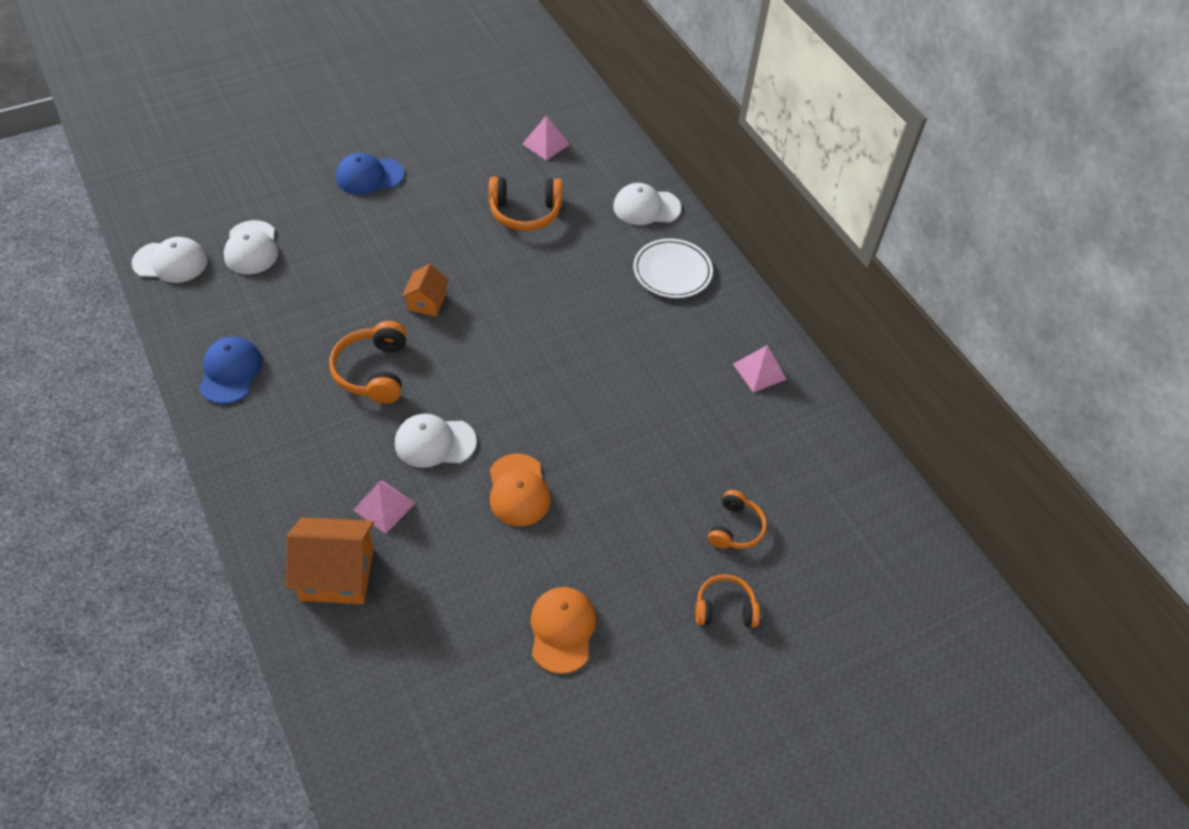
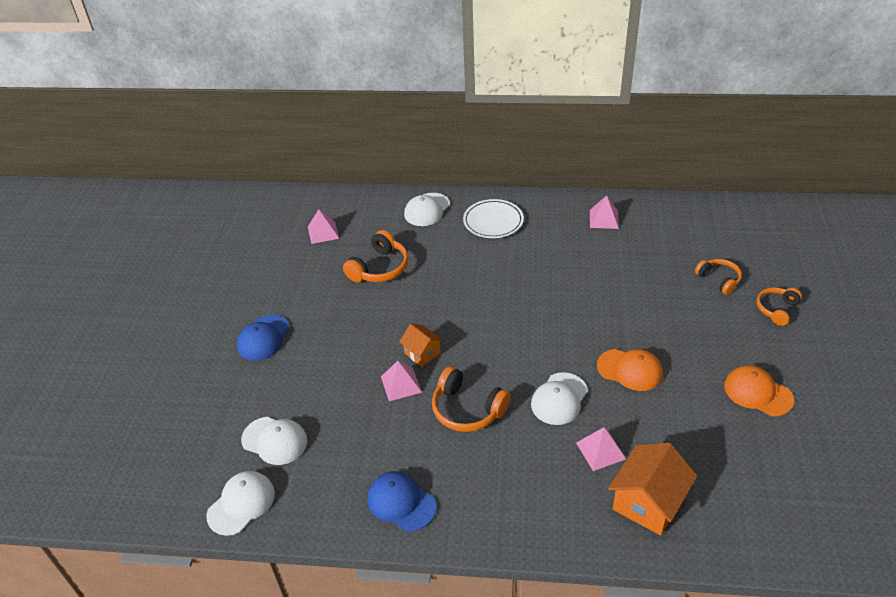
camera: 50 degrees left, 10 degrees down
(375, 304) = (401, 384): none -> pink pyramid

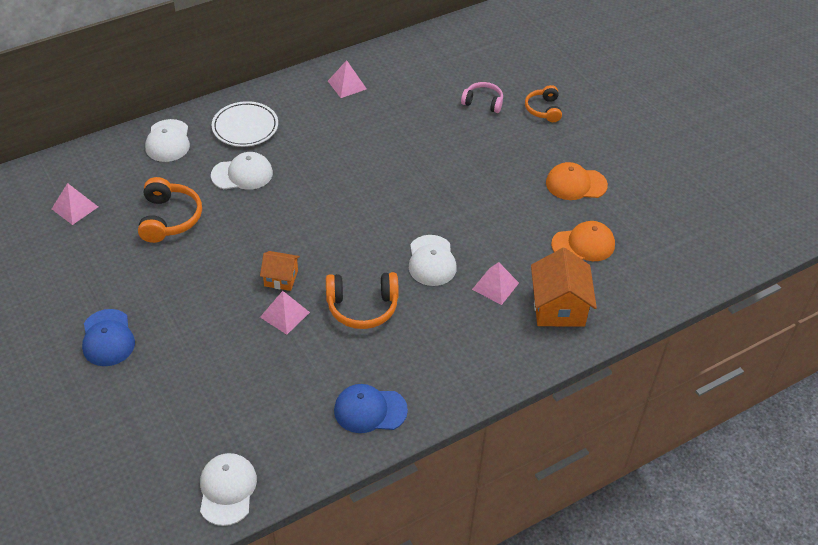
camera: 40 degrees left, 5 degrees up
(274, 440) = (208, 422): white cap -> white cap (242, 174)
(630, 370) = (469, 210): orange cap -> orange cap (583, 244)
(719, 280) = (483, 102): orange headphones -> pink headphones

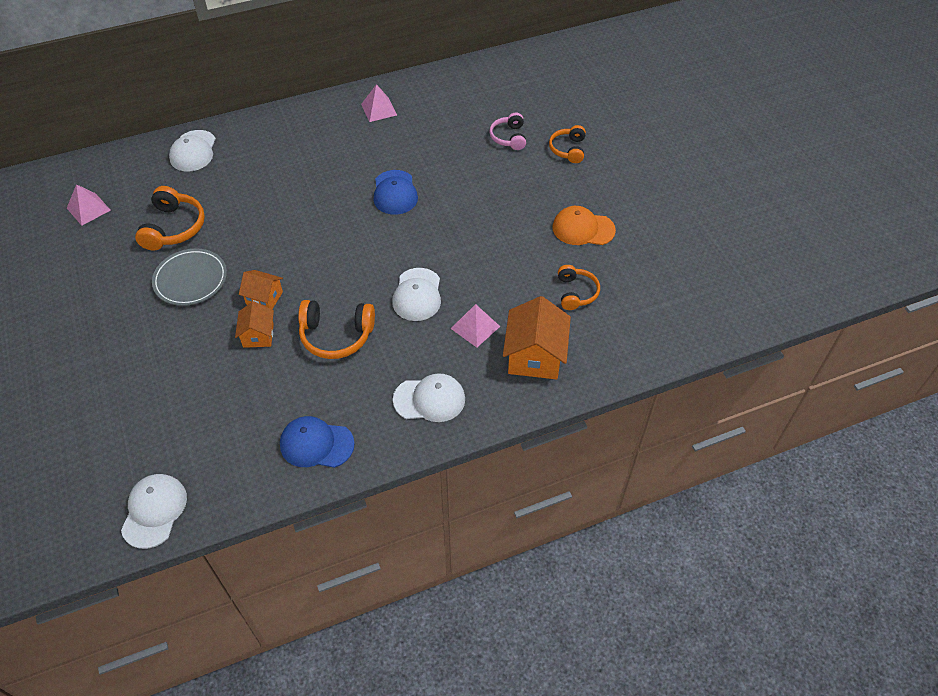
camera: 10 degrees right, 5 degrees up
(108, 338) = (83, 341): blue cap -> blue cap (395, 193)
(201, 267) = (190, 280): none -> grey plate
(242, 174) = (255, 190): white cap -> white cap (429, 399)
(245, 127) = (270, 143): white plate -> none
(284, 314) = (258, 335): pink pyramid -> orange house
(483, 102) = (509, 137): pink headphones -> pink headphones turned 120 degrees counterclockwise
(583, 244) = (576, 293): orange cap -> orange headphones

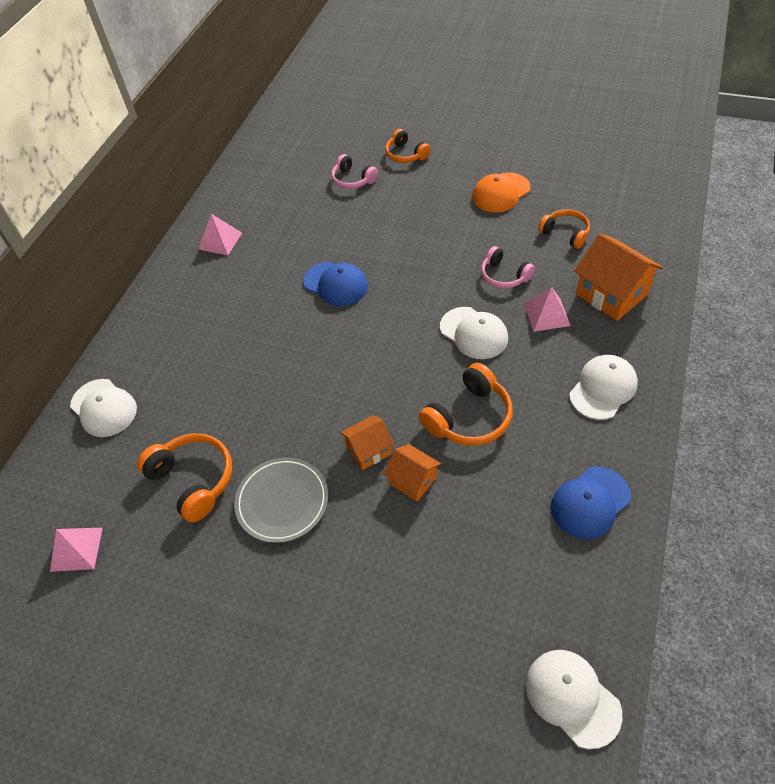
camera: 45 degrees left, 0 degrees up
(492, 280) = (504, 276): none -> pink headphones

